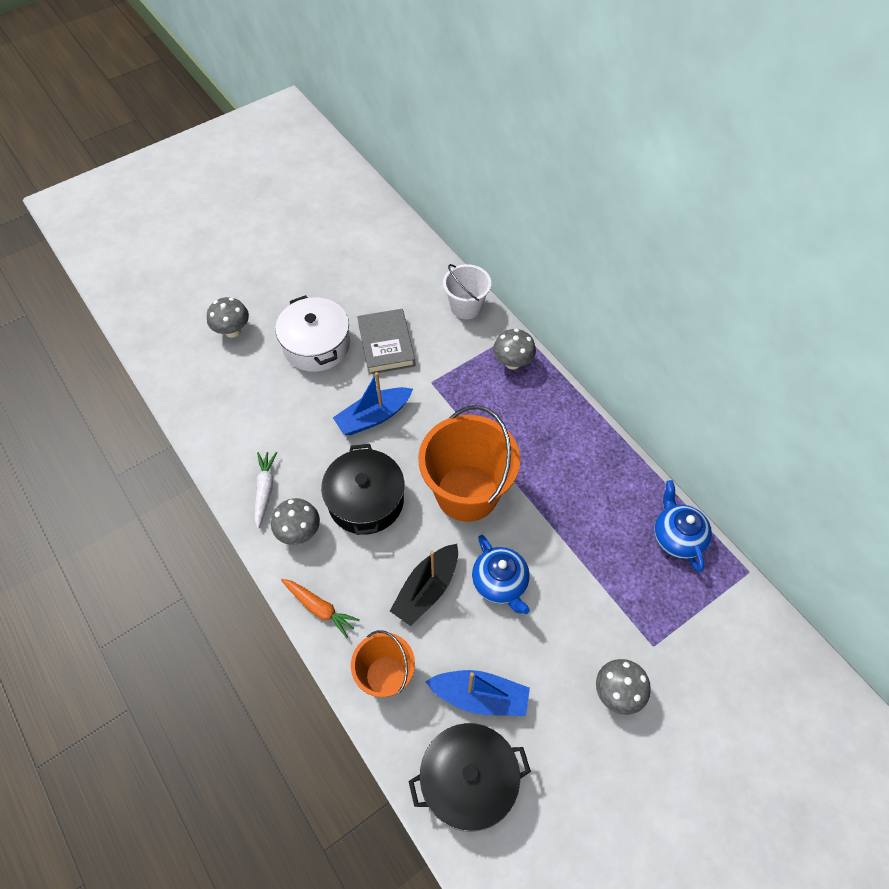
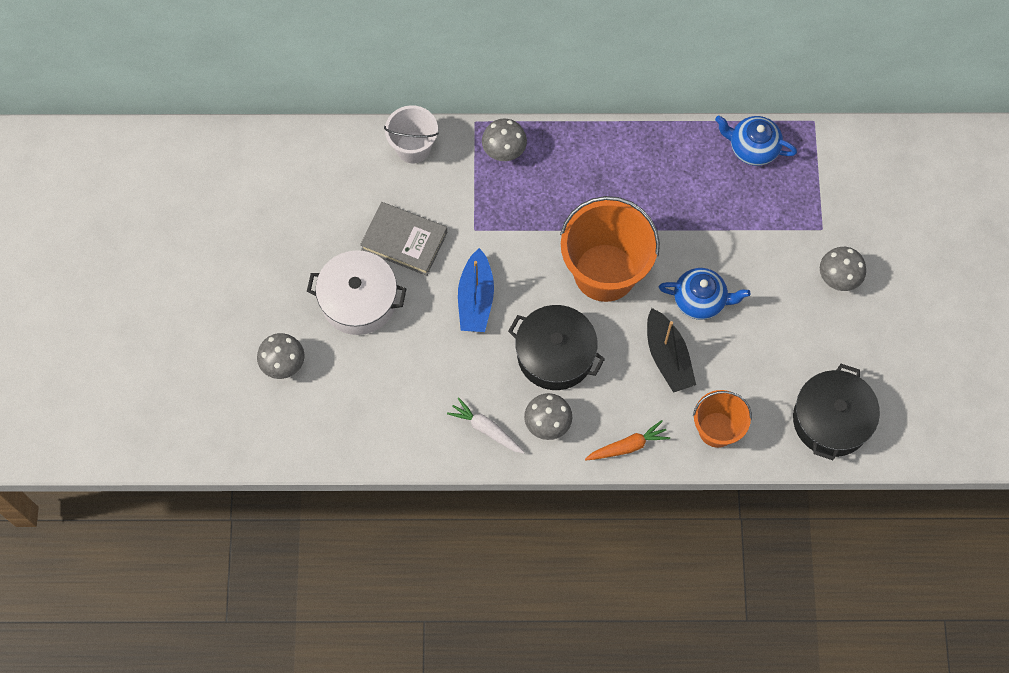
camera: 55 degrees left, 10 degrees up
(480, 696) = (778, 373): blue boat -> none

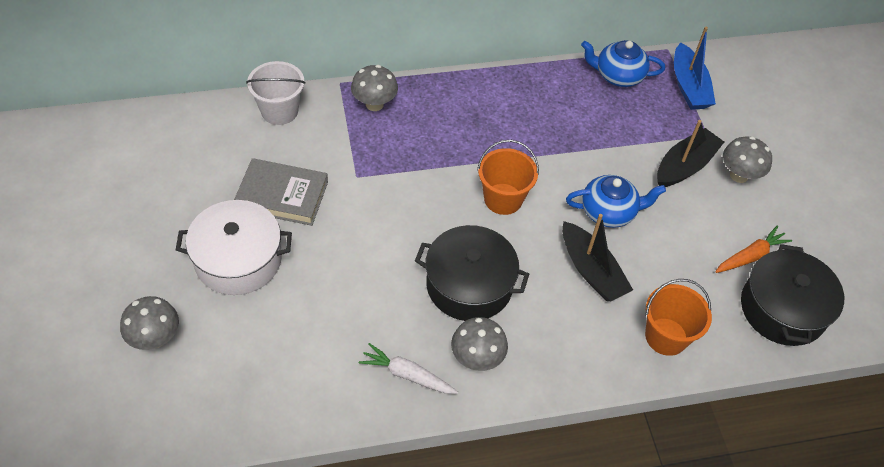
camera: 15 degrees left, 15 degrees down
(476, 299) = (370, 241): blue boat -> blue boat (689, 86)
(605, 272) = (503, 199): orange bucket -> orange bucket, size x0.57
(627, 446) = (573, 369): orange carrot -> orange carrot (750, 256)
(788, 261) = (685, 166): none -> black boat

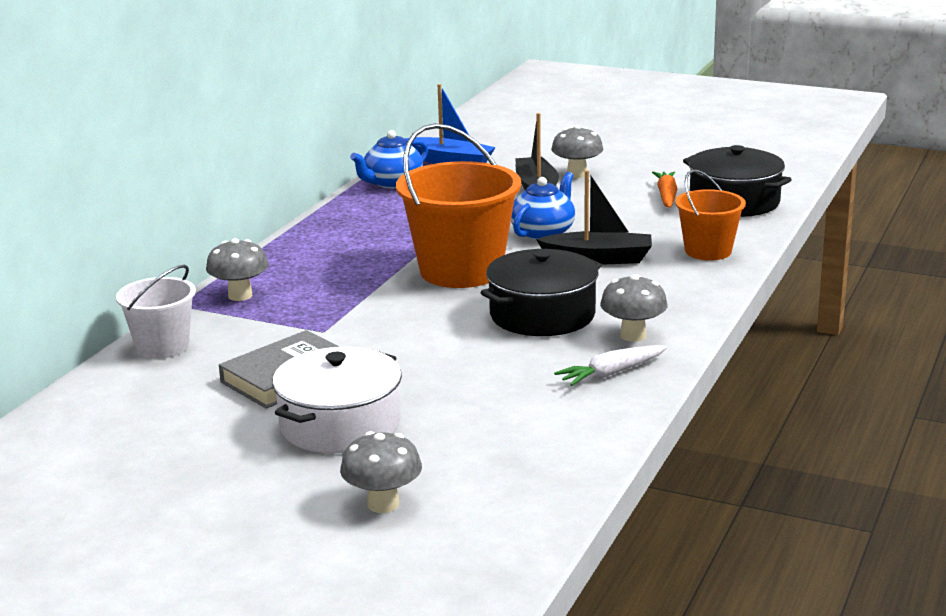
camera: 50 degrees left, 30 degrees down
(503, 199) = (461, 271): orange bucket -> orange bucket, size x1.74

